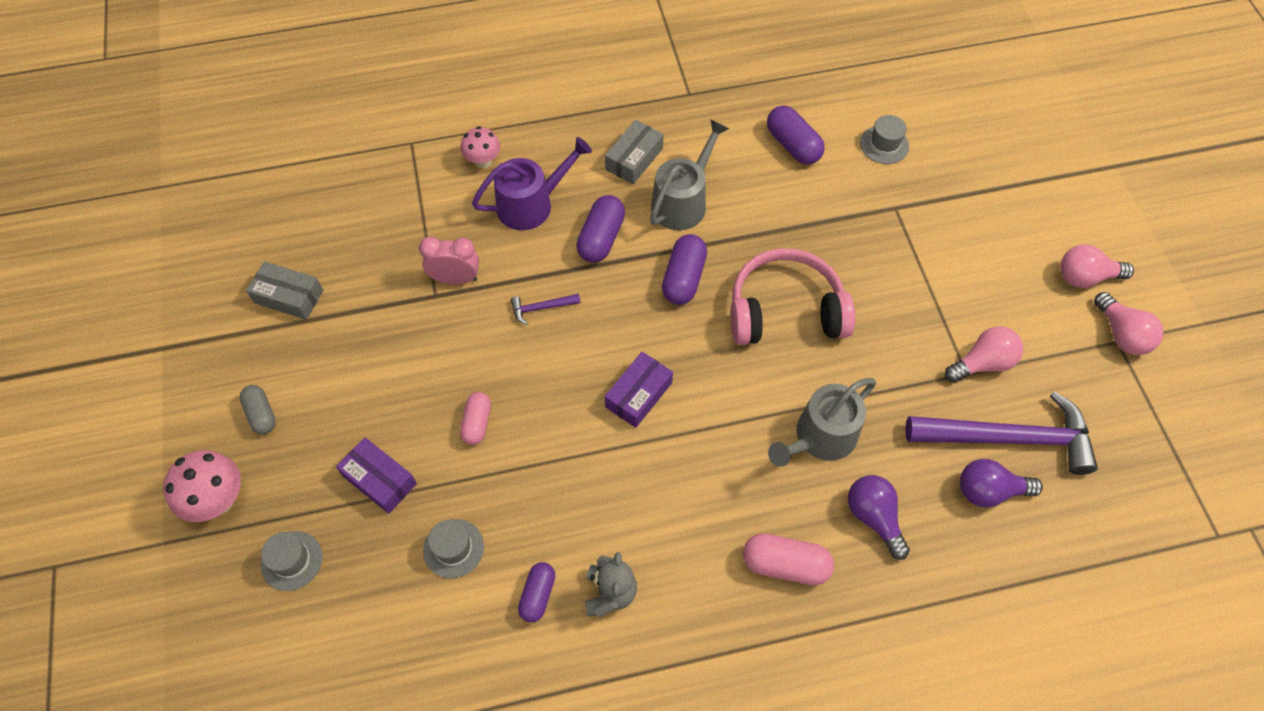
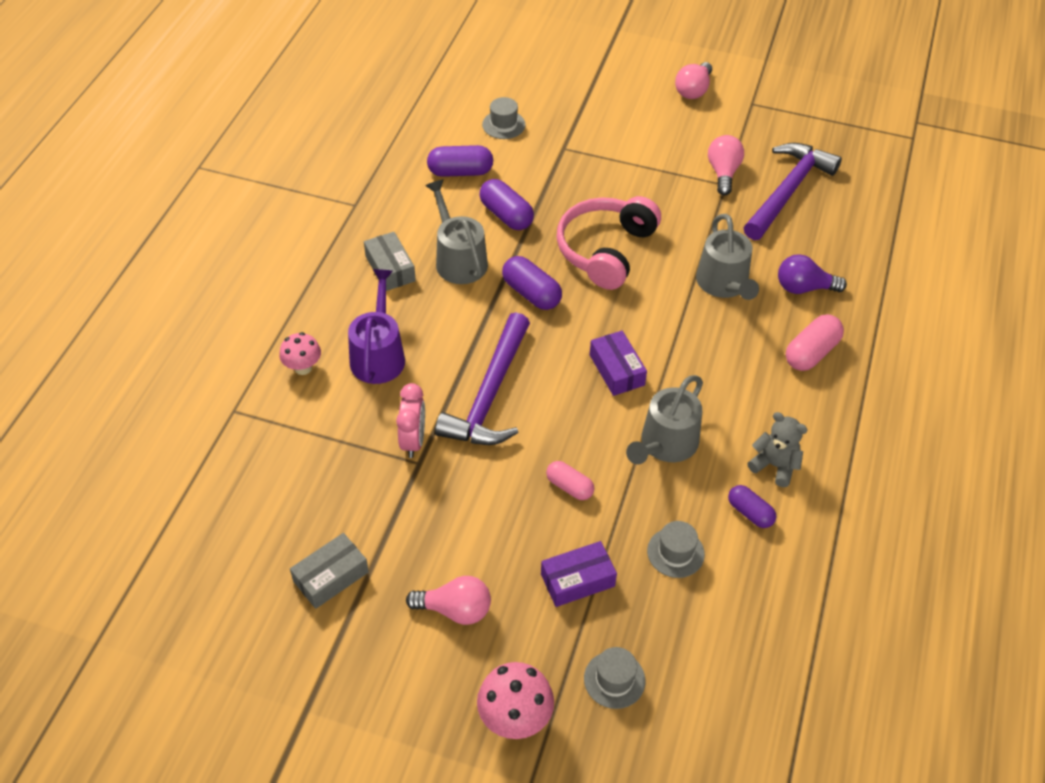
camera: 60 degrees left, 10 degrees down
(261, 414) = (446, 648): grey capsule -> none
(455, 279) = (413, 441): pink clock -> pink clock turned 150 degrees clockwise
(541, 308) = (489, 395): purple hammer -> purple hammer, size x2.46
(575, 480) = (665, 444): none -> grey watering can
(601, 238) = (452, 325): purple capsule -> purple capsule (506, 215)
(989, 491) = (820, 221): purple light bulb -> none
(1121, 334) = (748, 99): pink light bulb -> pink light bulb (455, 609)

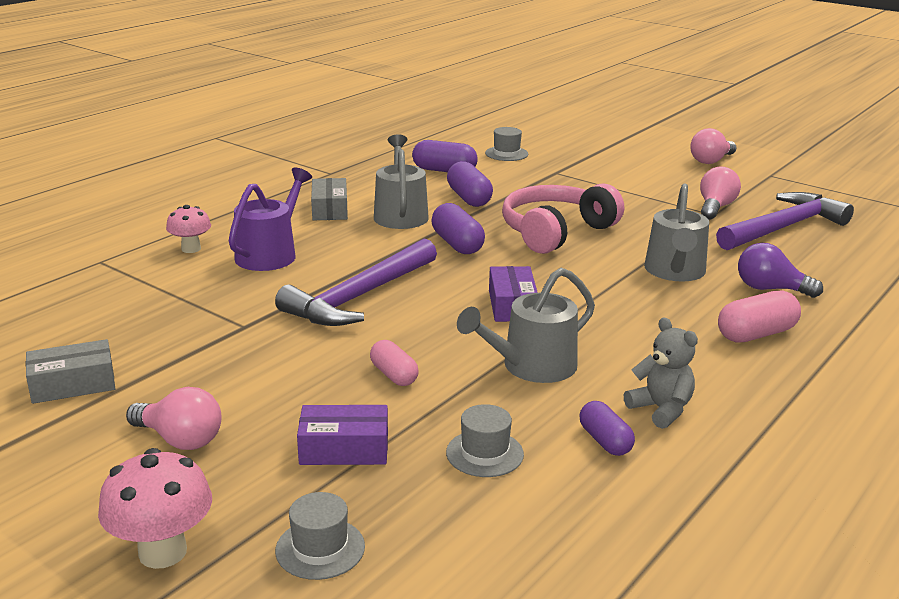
camera: 20 degrees right, 25 degrees down
(413, 441) = (252, 311): pink clock -> none

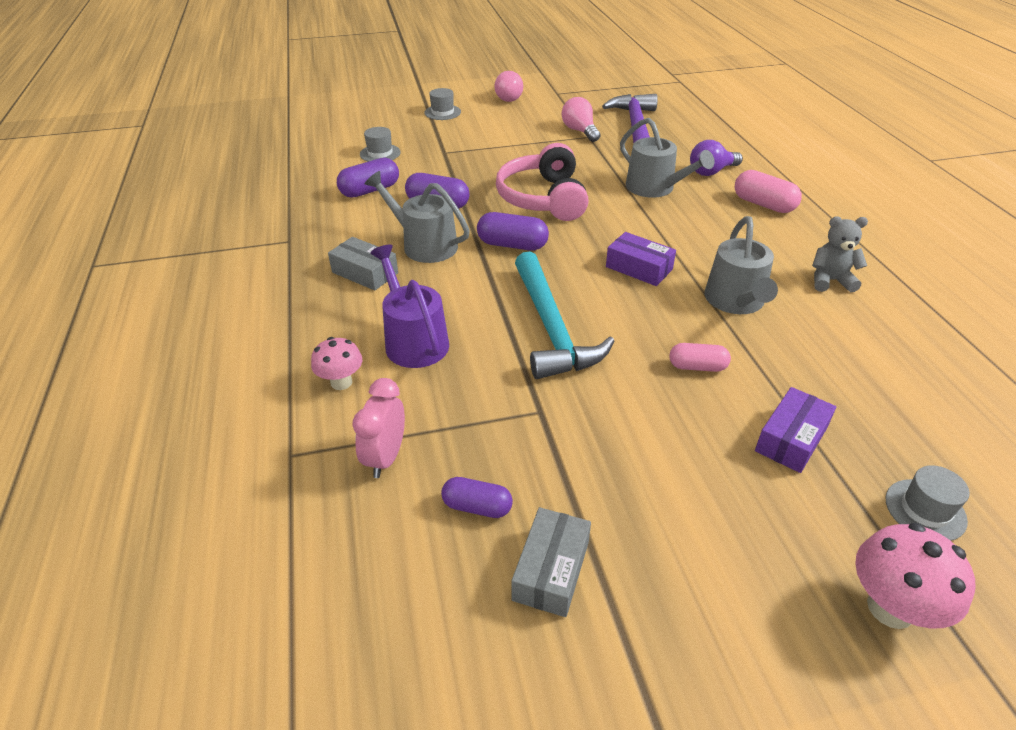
camera: 50 degrees left, 15 degrees up
(129, 290) = (385, 457): none -> pink clock
(180, 439) = (714, 529): pink light bulb -> none
(359, 297) = (551, 328): purple hammer -> turquoise hammer
(484, 453) = (839, 375): grey hat -> grey hat (442, 112)
(605, 441) = (854, 319): purple capsule -> purple capsule (477, 507)
(756, 334) = (763, 204): pink capsule -> pink capsule turned 60 degrees counterclockwise

